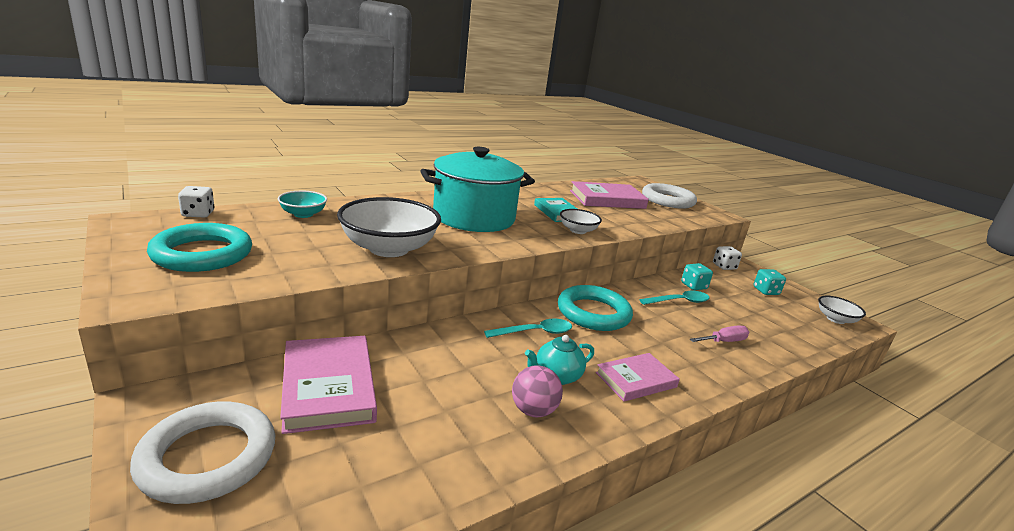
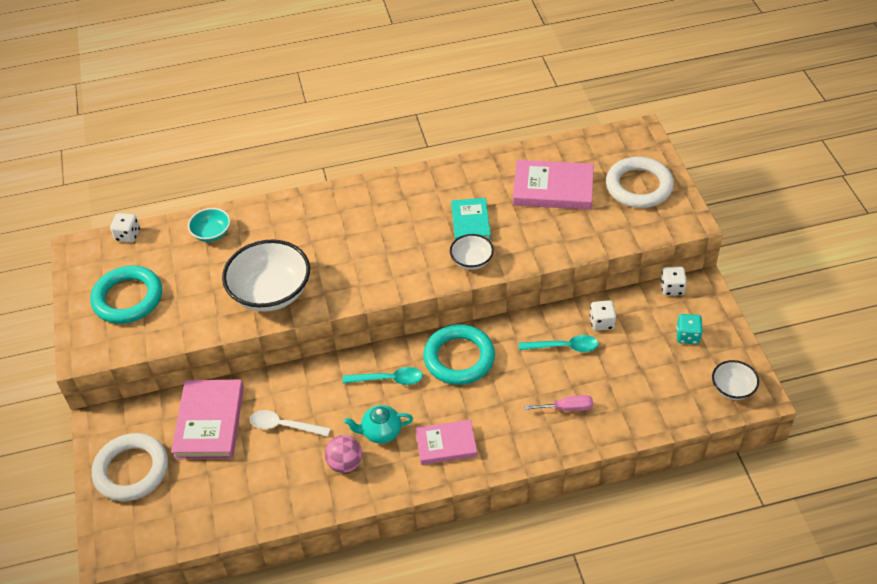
camera: 25 degrees right, 25 degrees up
(434, 381) = (284, 426): none -> white spoon
(474, 217) = (371, 236): turquoise pot -> none
(693, 286) = (602, 322): turquoise dice -> white dice

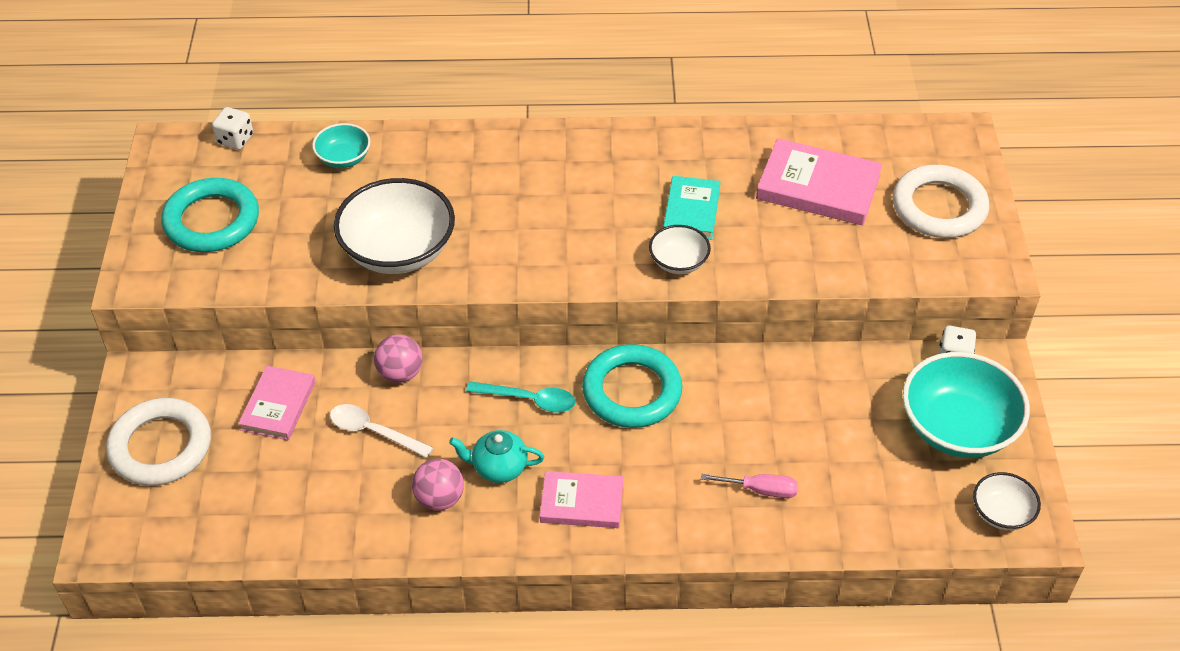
camera: 10 degrees right, 0 degrees up
(210, 422) = (278, 406): pink book -> pink book, size x0.65
(291, 380) = (400, 373): none -> pink ball
(564, 347) = (780, 406): turquoise spoon -> none
(602, 322) = (841, 384): white dice -> none
(687, 336) = (957, 427): turquoise dice -> turquoise bowl

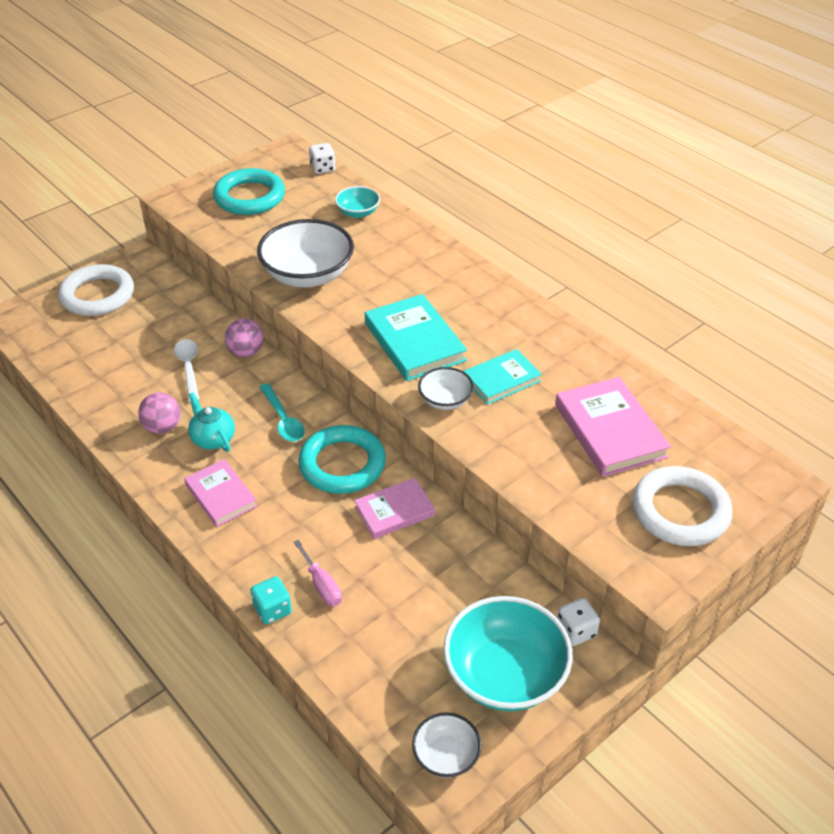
camera: 50 degrees right, 5 degrees down
(278, 406) = (170, 319): pink book -> pink book (394, 511)
(581, 235) = (414, 342): none -> turquoise book
(757, 541) = (272, 609): none -> turquoise dice

